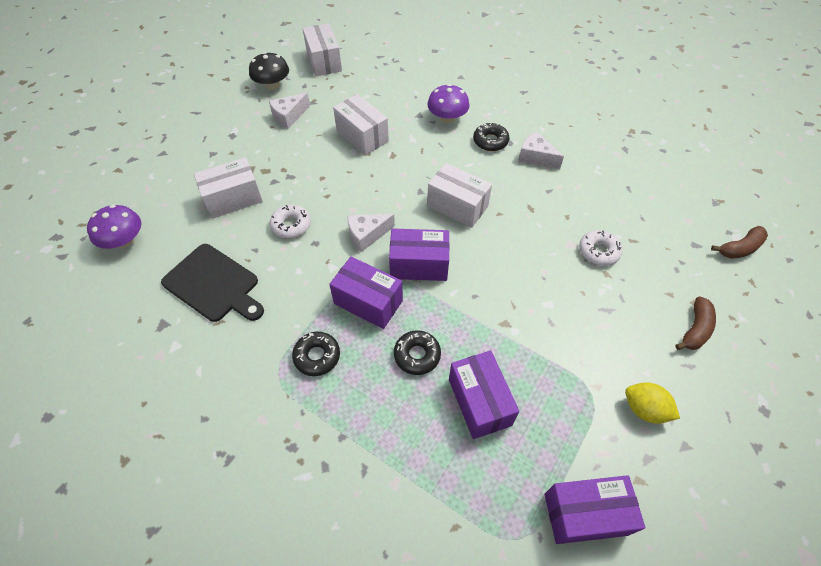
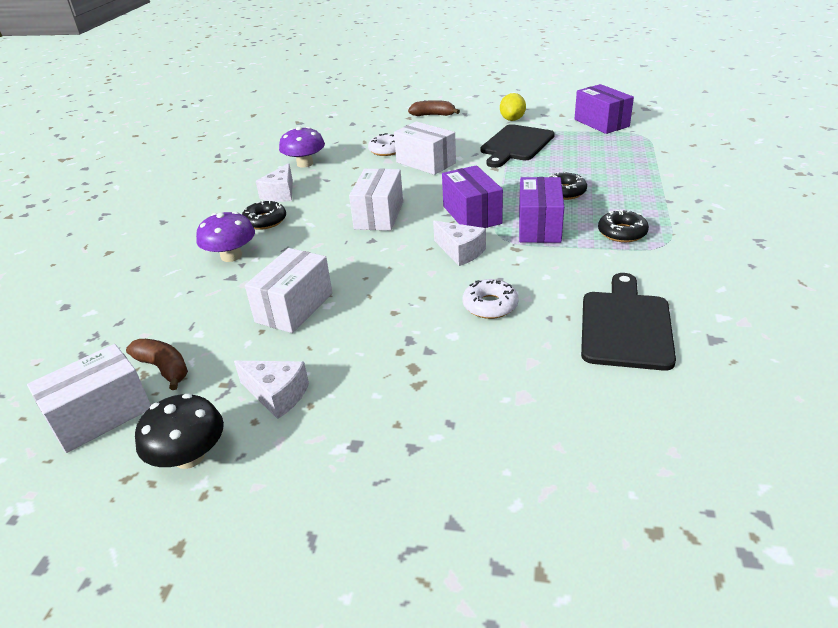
camera: 110 degrees left, 20 degrees down
(124, 241) = (659, 451): purple mushroom -> purple mushroom (305, 164)
(233, 199) = (488, 374): white box -> white box (426, 163)
(479, 402) = (572, 162): purple box -> none
(557, 372) = (516, 145): none -> black cutting board
(740, 248) = (345, 112): brown banana -> brown banana (164, 368)

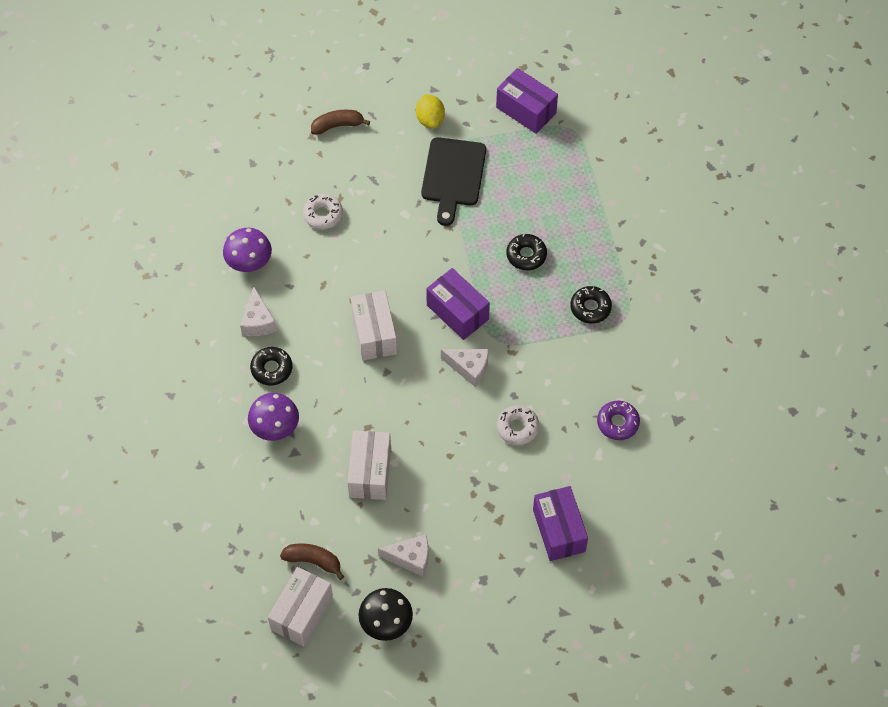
camera: 25 degrees left, 25 degrees up
(426, 163) = (375, 231): white box -> none
(539, 226) = (521, 316): purple box -> purple box (558, 530)
(625, 326) = (617, 423): black cutting board -> purple donut

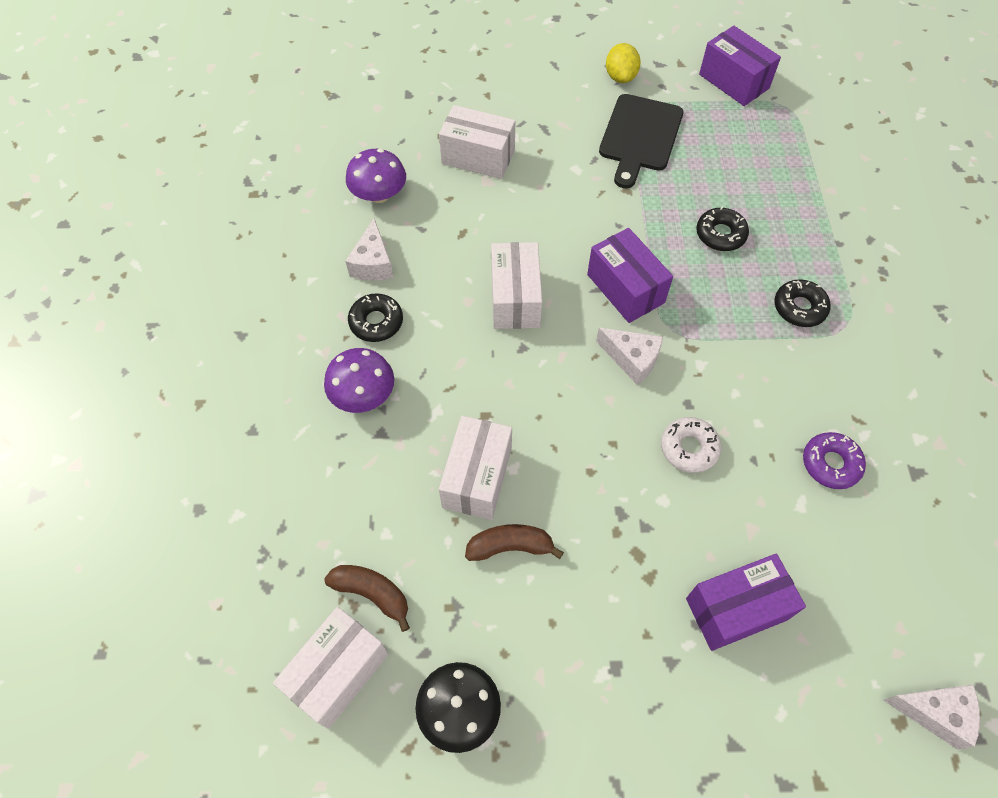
camera: 10 degrees right, 0 degrees up
(323, 215) = (478, 157): white donut -> white box
(337, 125) = (513, 70): brown banana -> brown banana (510, 547)
(410, 558) = (512, 614): white cheese -> white cheese (934, 713)
(558, 530) = (736, 609): purple box -> purple box turned 75 degrees clockwise

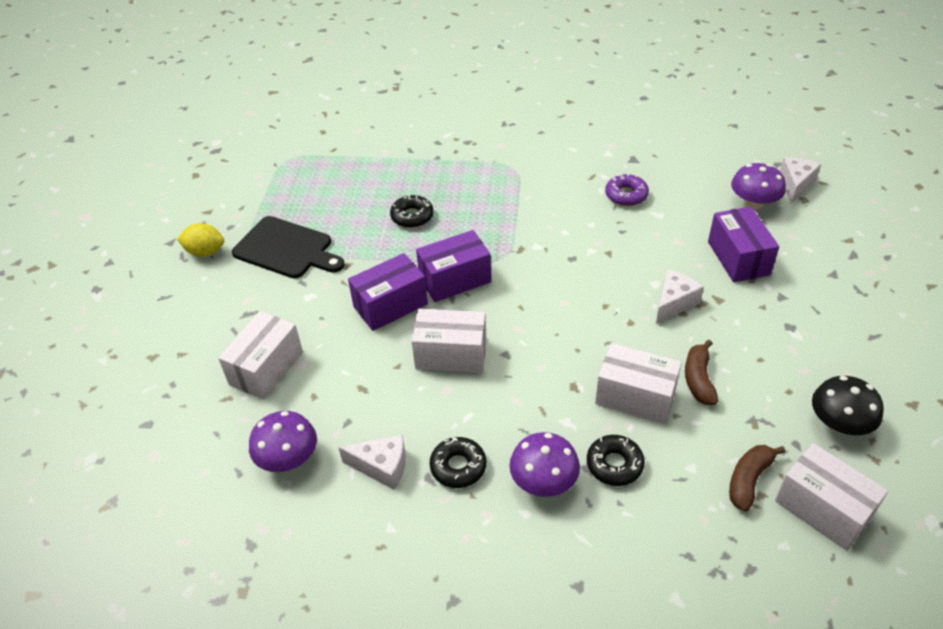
camera: 80 degrees left, 15 degrees down
(632, 359) = (527, 285): white cheese -> white cheese (674, 303)
(689, 448) = (611, 263): white donut -> none
(733, 81) = (246, 183): purple box -> purple box (390, 305)
(799, 308) = (493, 187): black donut -> black donut (614, 465)
(866, 641) = (753, 203): none -> purple mushroom

